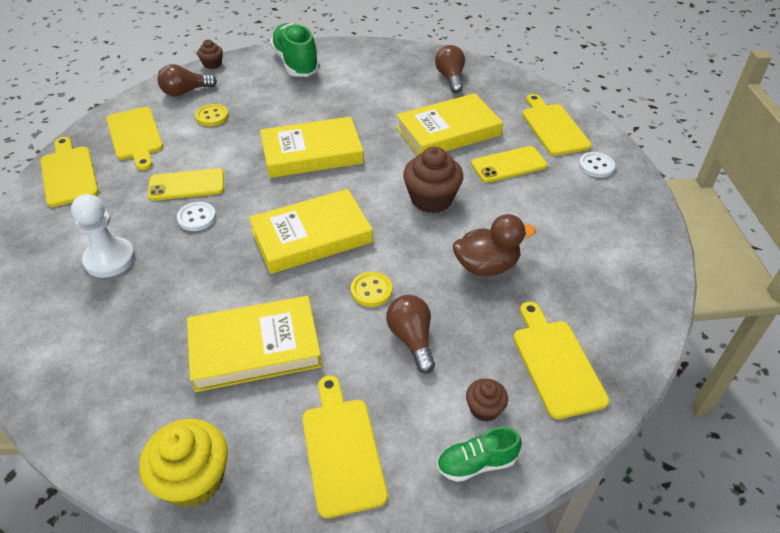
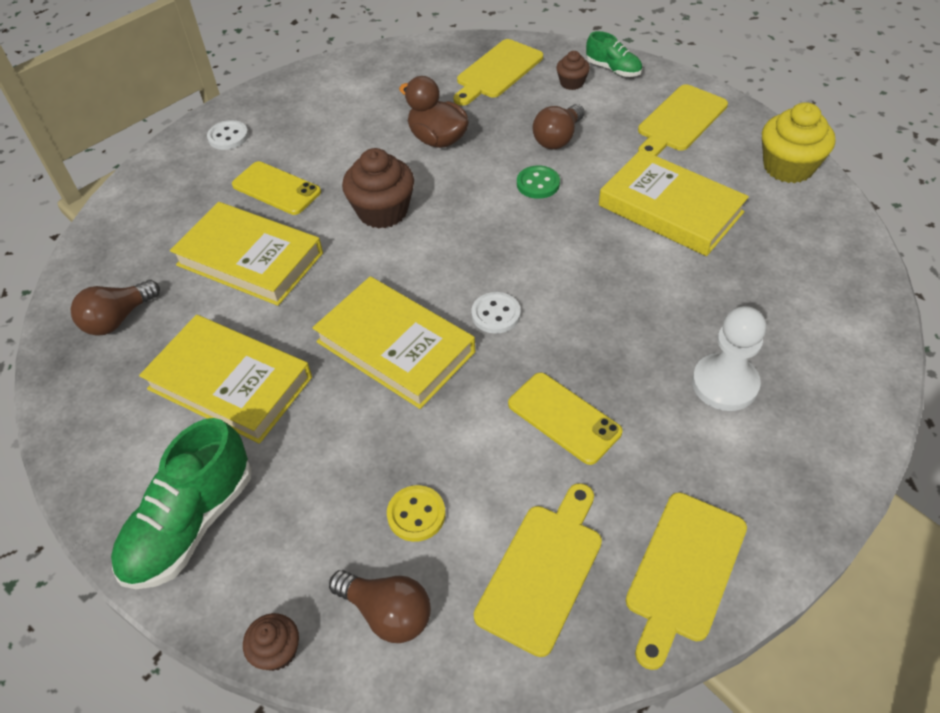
camera: 125 degrees left, 5 degrees up
(197, 218) = (596, 363): white button -> white button (496, 314)
(311, 236) = (521, 258): yellow book -> yellow book (230, 383)
(371, 290) = (538, 184): yellow button -> green button
(553, 127) = (177, 188): yellow cutting board -> none

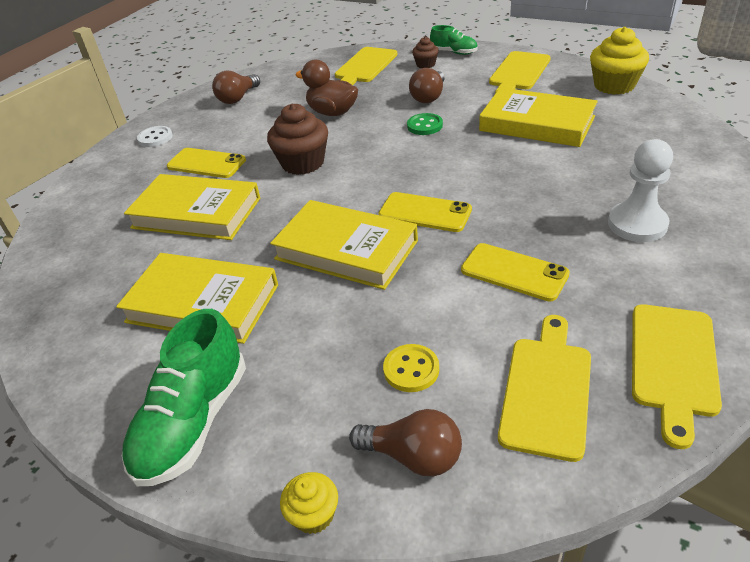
camera: 10 degrees left, 10 degrees down
(118, 319) = (84, 275): brown light bulb -> brown light bulb (238, 98)
(277, 651) = (313, 514): brown cupcake -> yellow cupcake
(496, 314) = (425, 212): white button -> yellow phone

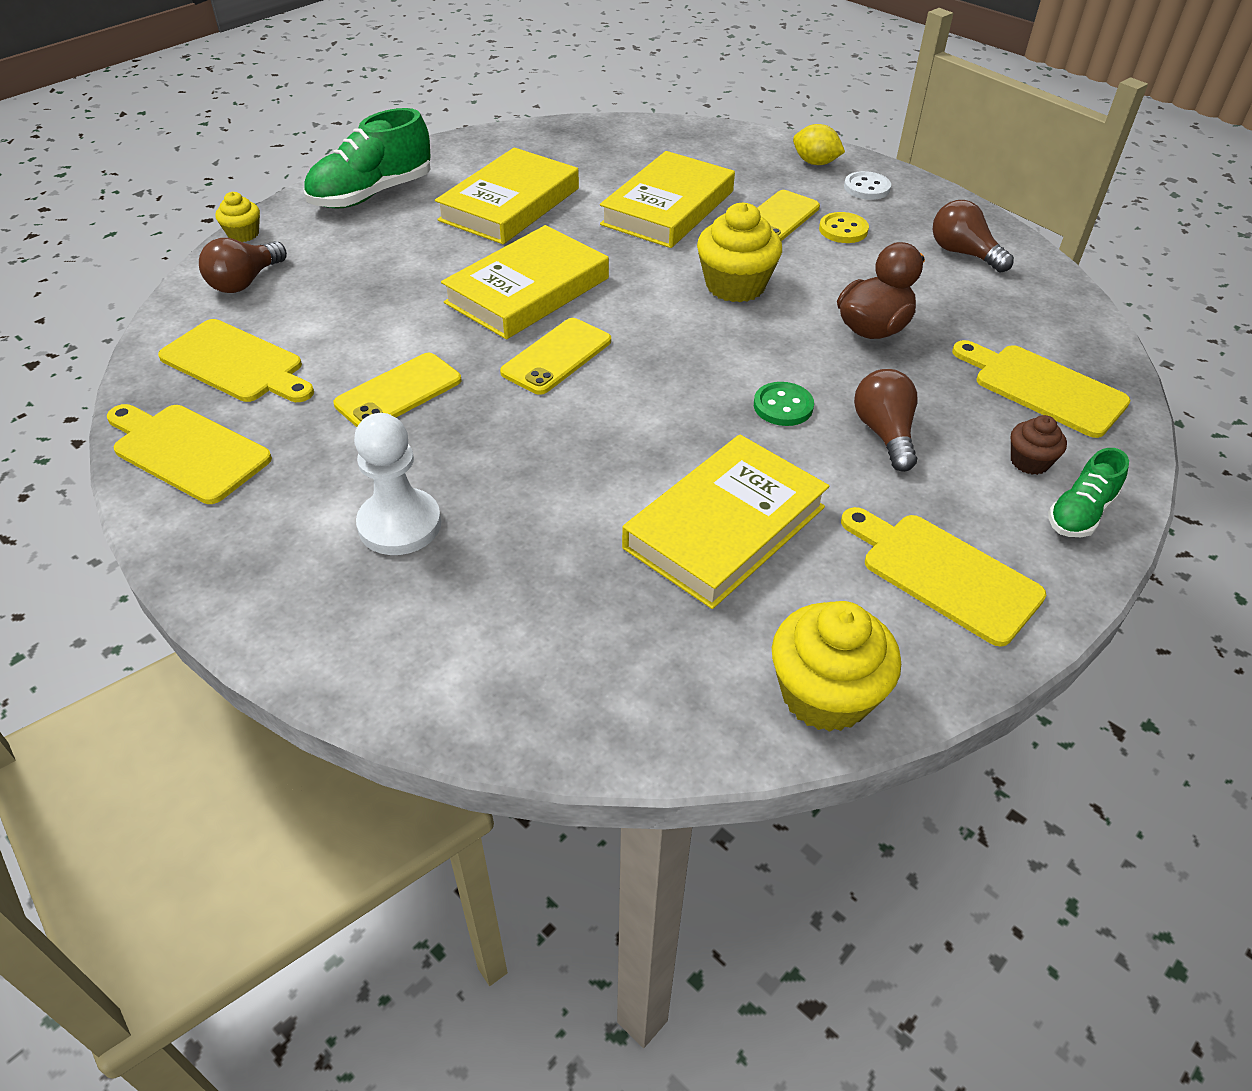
camera: 100 degrees right, 5 degrees up
(115, 163) = (815, 163): none -> yellow lemon
(194, 422) = (372, 194): green shoe -> green shoe turned 75 degrees counterclockwise
(303, 163) = (735, 285): brown cupcake -> yellow cupcake
(411, 369) = (328, 298): yellow button -> yellow button (843, 230)
(429, 97) = (884, 433): brown light bulb -> brown light bulb turned 45 degrees clockwise

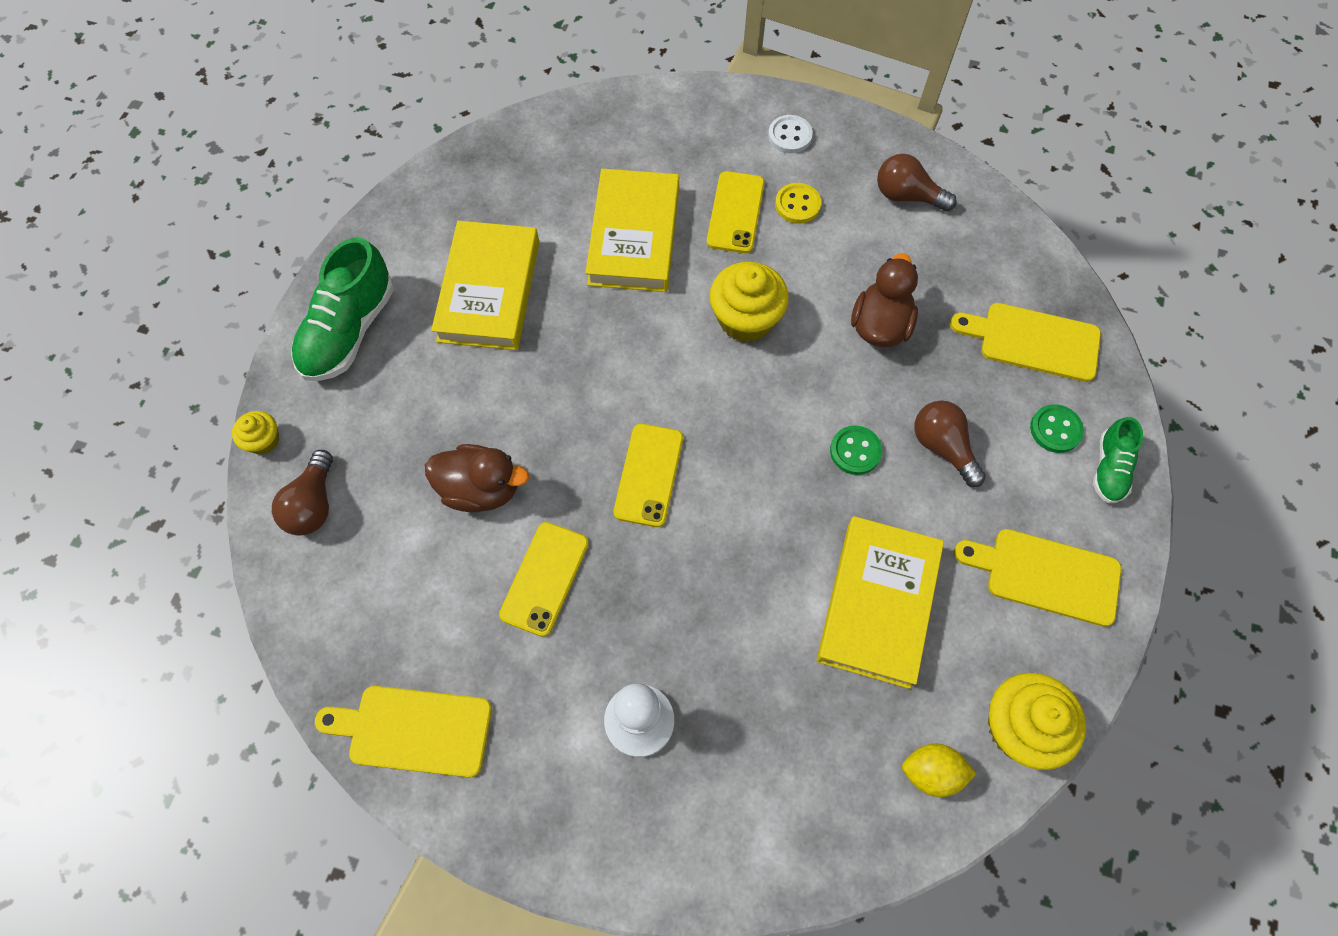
camera: 25 degrees left, 20 degrees up
(236, 363) = (381, 610): yellow cutting board -> none
(394, 317) = (481, 489): none -> brown duck
(527, 290) = (575, 402): yellow book -> none
(815, 163) = (729, 116): yellow lemon -> yellow lemon (931, 772)
(1029, 461) = (1055, 429): brown cupcake -> green button

